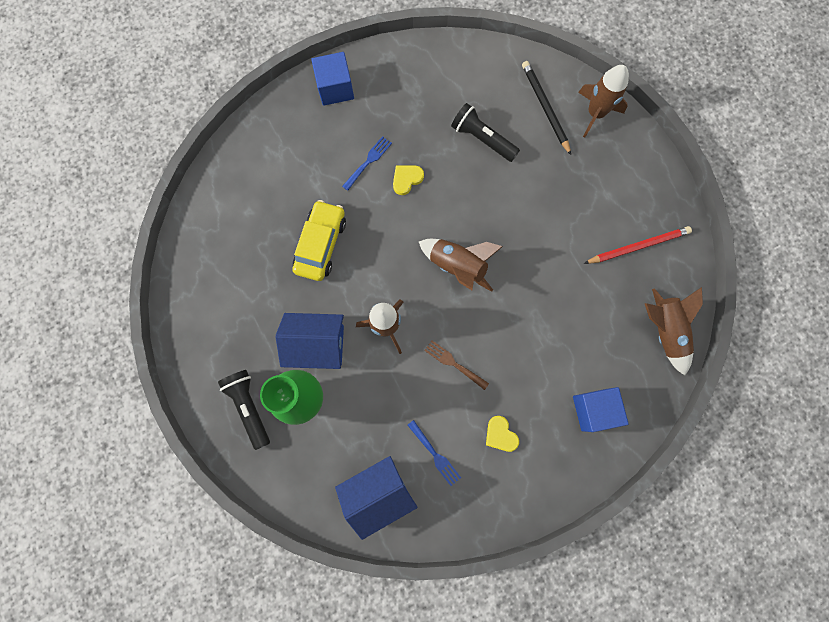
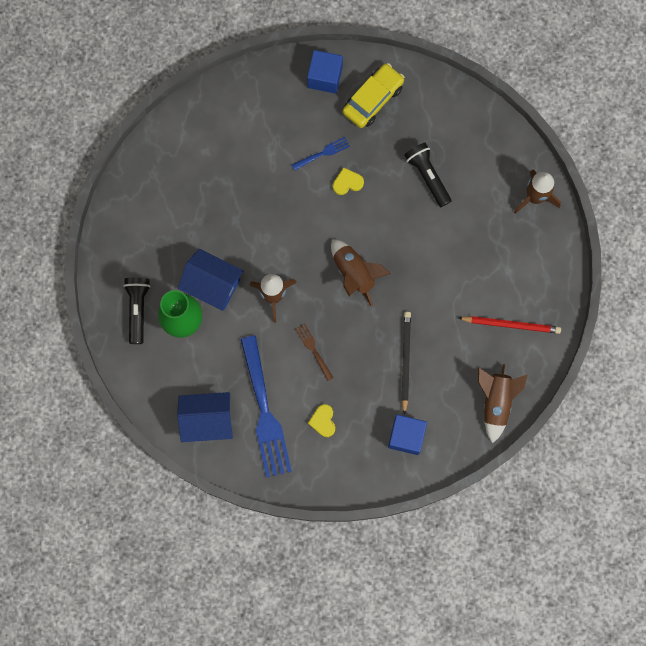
camera: 25 degrees right, 0 degrees up
(320, 244) = (252, 205): yellow car -> yellow car (373, 99)
(435, 454) = (264, 412): blue fork -> blue fork, size x2.25
(545, 108) = (494, 173): black pencil -> black pencil (405, 361)

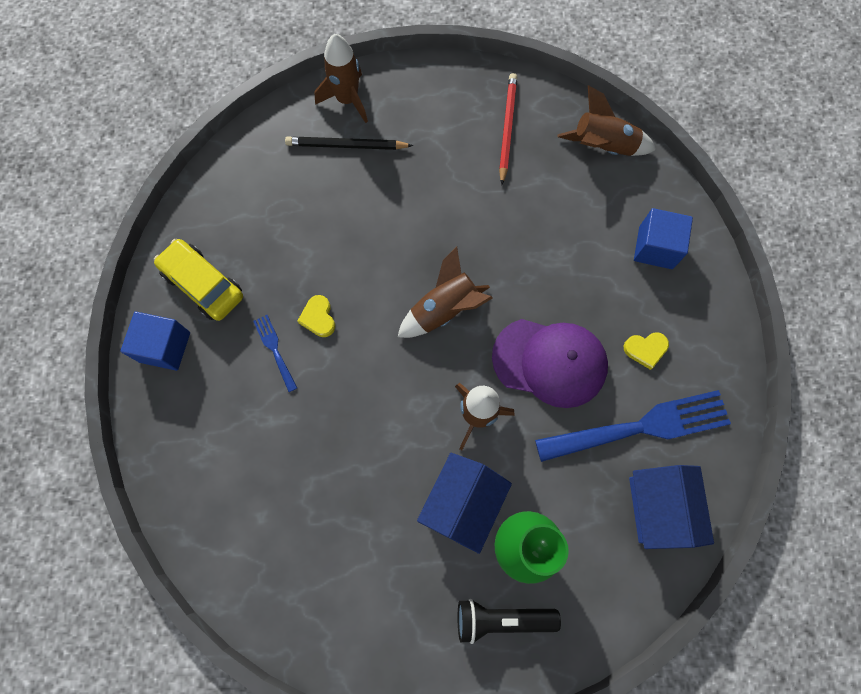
camera: 90 degrees left, 5 degrees down
(313, 349) = (550, 362): brown fork -> purple cap
(405, 361) = (558, 248): black pencil -> black pencil (346, 146)
(427, 176) = (315, 219): black flashlight -> none

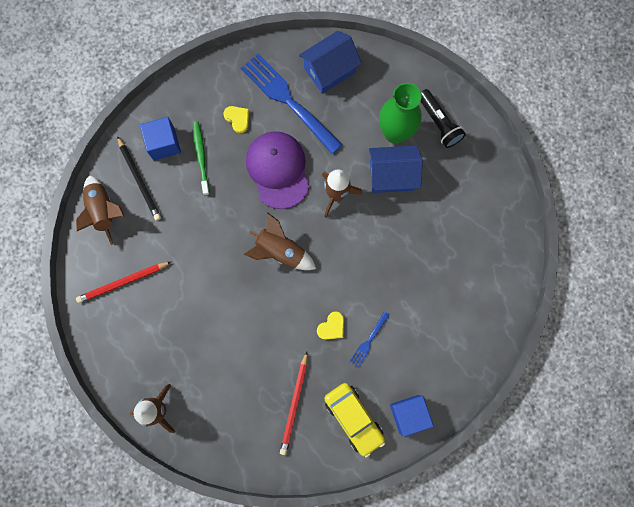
camera: 120 degrees left, 5 degrees up
(203, 285) = (354, 418): yellow car -> yellow car turned 45 degrees counterclockwise
(261, 231) = (294, 404): none -> red pencil
(346, 146) = (197, 387): black pencil -> black pencil (139, 180)
(616, 281) = (201, 156): none -> green toothbrush

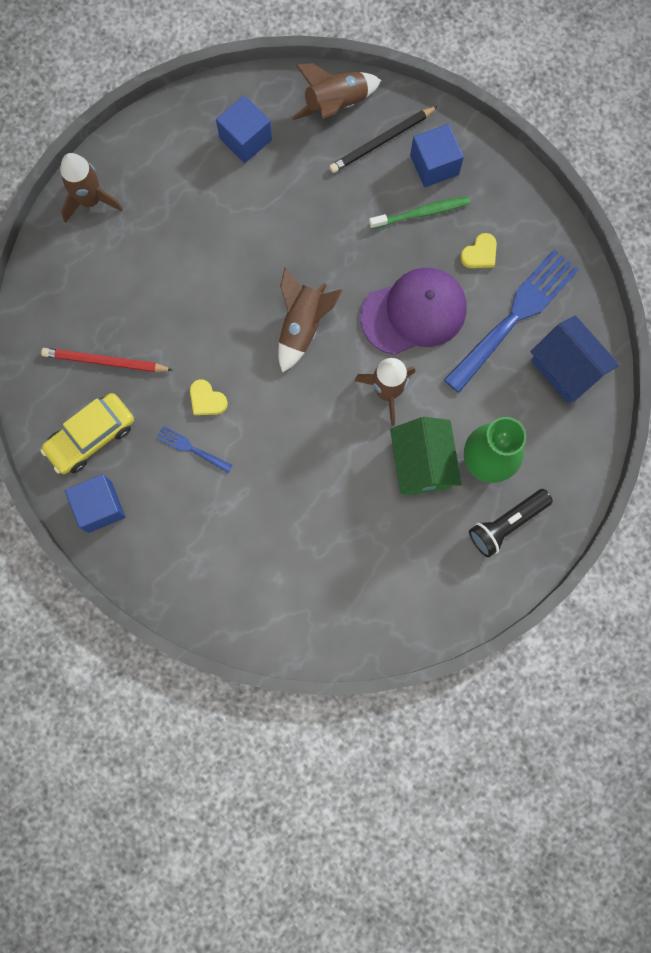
camera: 85 degrees right, 0 degrees up
(123, 282) = (245, 139): red pencil -> blue cube
(392, 175) = (422, 463): blue house -> green house

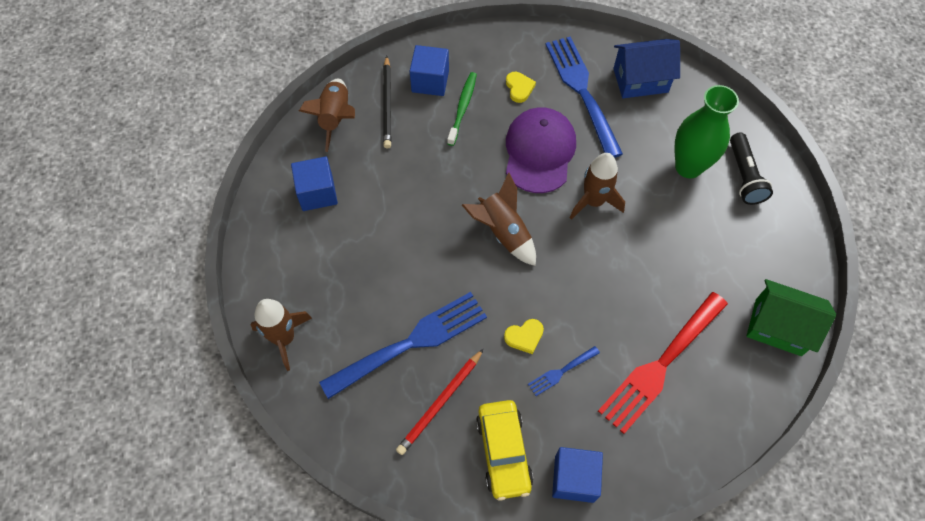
camera: 60 degrees left, 15 degrees down
(146, 307) = (411, 343): none -> blue fork
(247, 533) = (661, 364): none -> red fork
(422, 463) = (666, 207): green house -> green house (778, 327)

